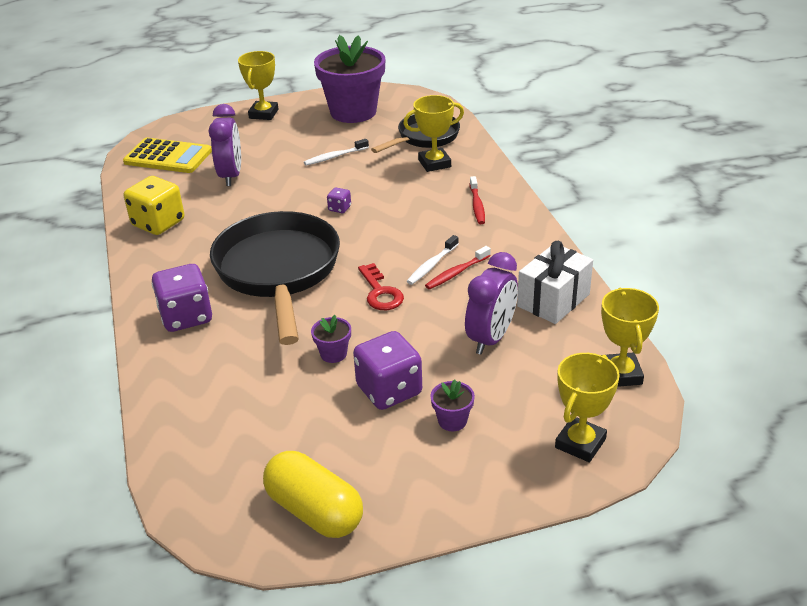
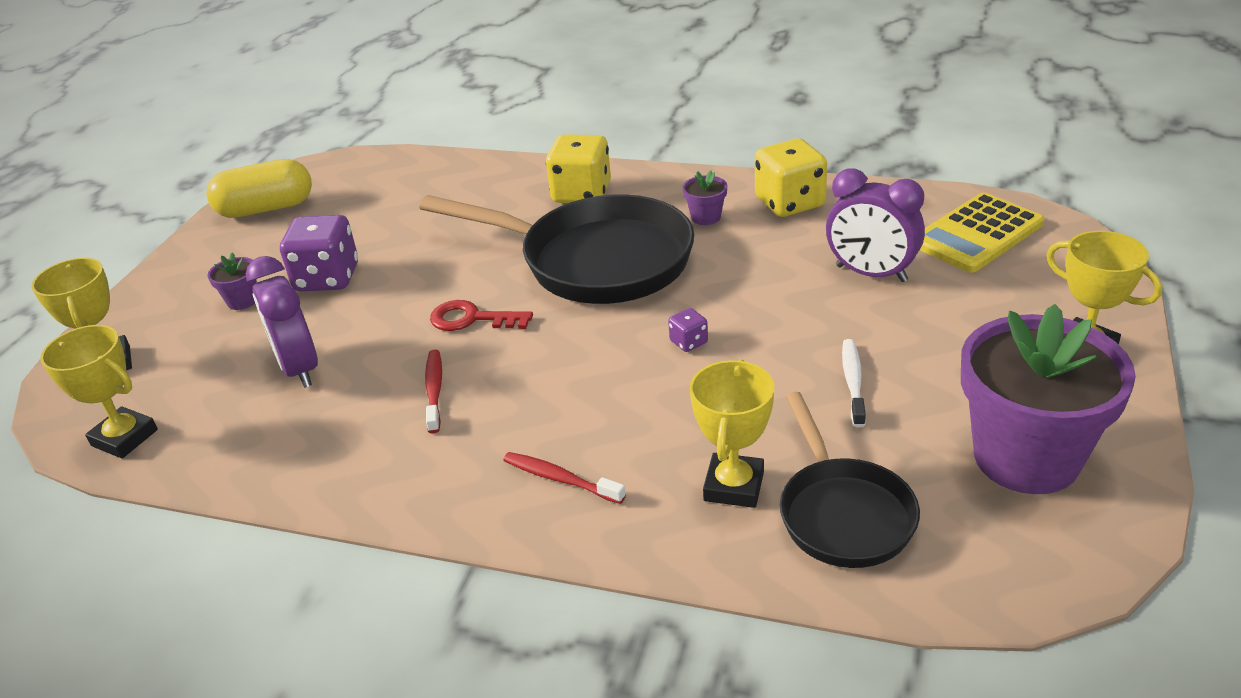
camera: 125 degrees right, 0 degrees up
(186, 317) = (581, 193): purple dice -> yellow dice
(333, 354) = (417, 261): purple flower pot -> purple flower pot (706, 217)
(431, 265) = (473, 376): white toothbrush -> none
(553, 300) = (286, 449): white gift -> none

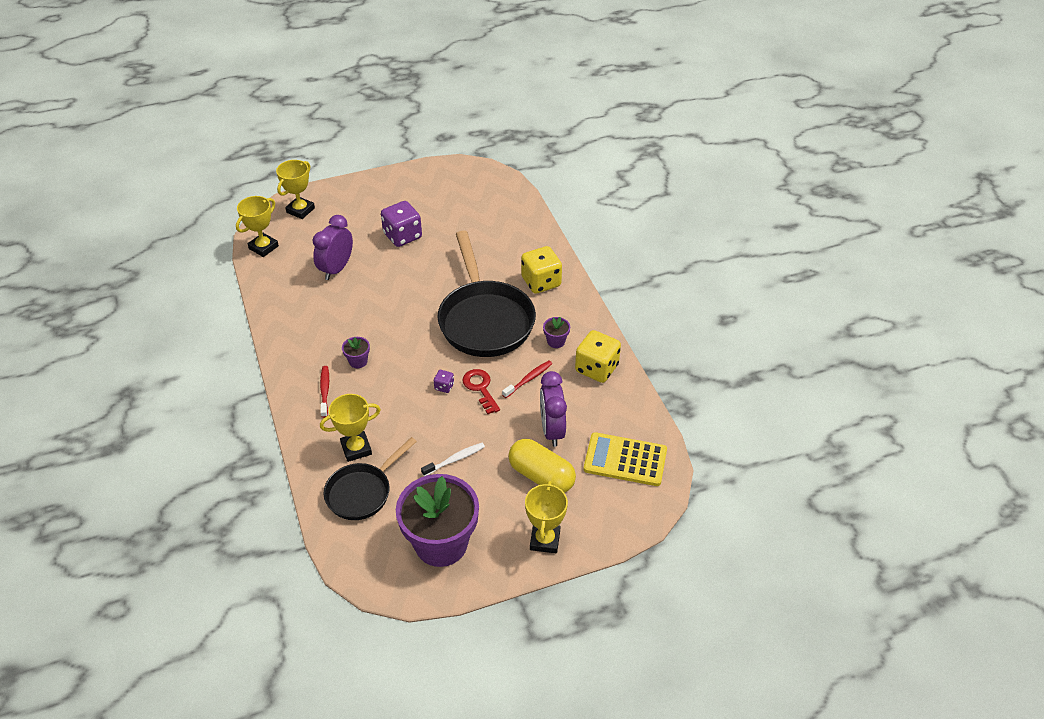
camera: 50 degrees right, 10 degrees up
(124, 438) = (263, 247): yellow trophy -> yellow trophy turned 45 degrees clockwise
(242, 300) = (367, 220): purple flower pot -> purple flower pot (358, 361)
(266, 209) = (439, 179): yellow capsule -> yellow capsule (541, 476)
(434, 390) = (352, 320): red toothbrush -> red toothbrush (528, 379)
(472, 319) = (408, 303): red key -> red key (480, 388)

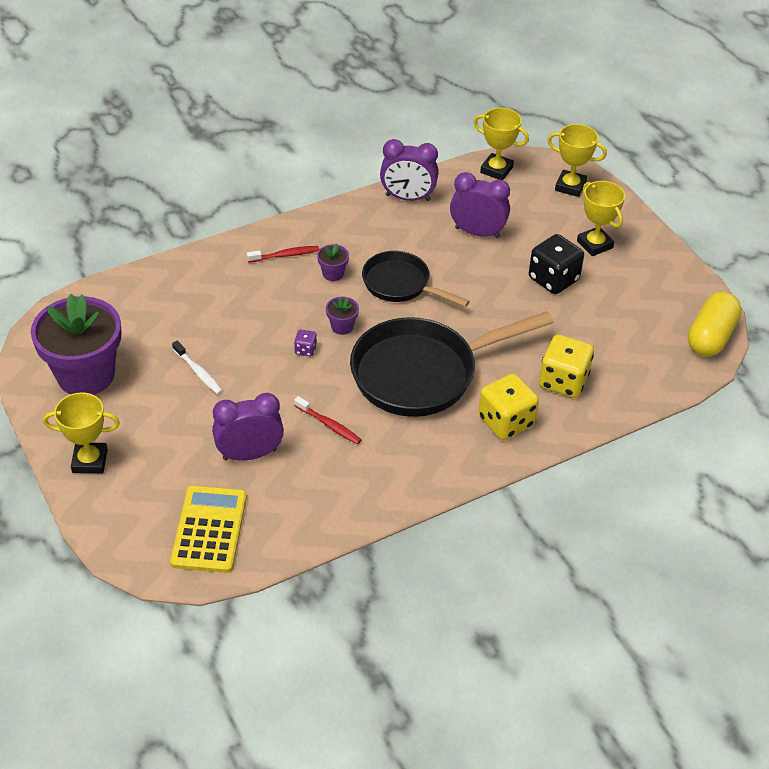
camera: 80 degrees right, 0 degrees up
(278, 304) = (408, 198): none -> purple clock
(356, 449) = (207, 292): yellow trophy -> yellow trophy (594, 244)
(362, 492) = (150, 305): black pan -> black pan (401, 284)
(402, 236) = (553, 279): purple dice -> black dice
(480, 388) = (307, 382): red key -> none
(541, 476) = (179, 450): yellow capsule -> yellow capsule (710, 337)
(556, 341) = (399, 446): purple flower pot -> purple flower pot (342, 326)
(596, 368) = (358, 491): yellow dice -> yellow dice (563, 381)

